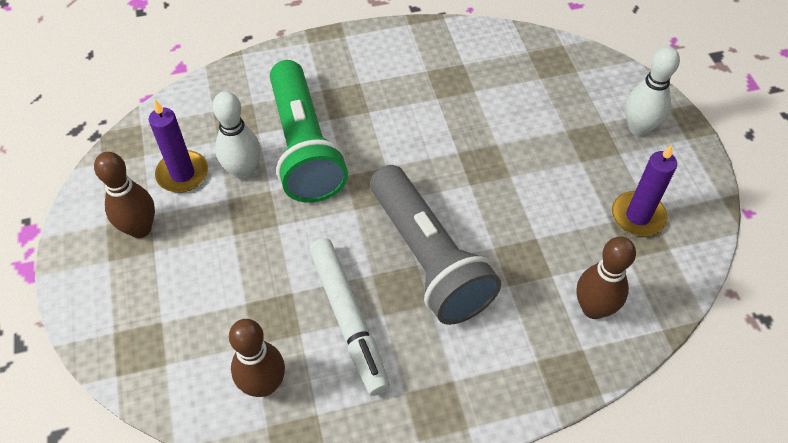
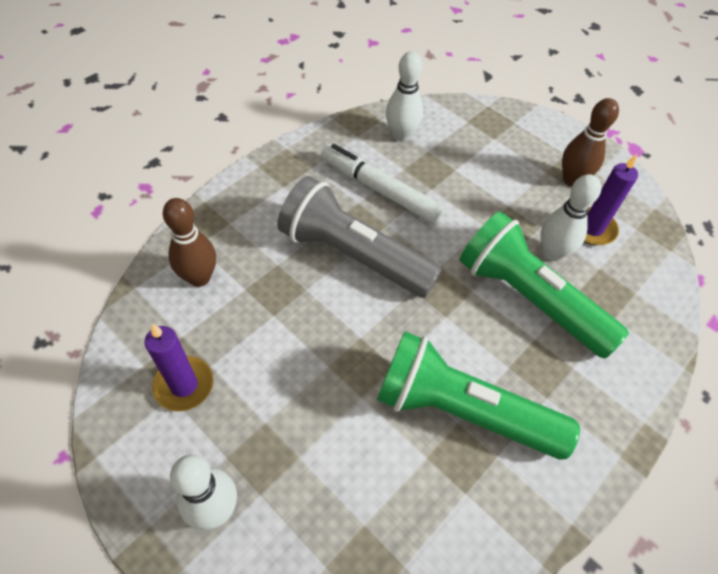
camera: 145 degrees right, 0 degrees up
(264, 385) = (401, 135): brown bowling pin -> white bowling pin
(428, 103) = (462, 410): none -> green flashlight

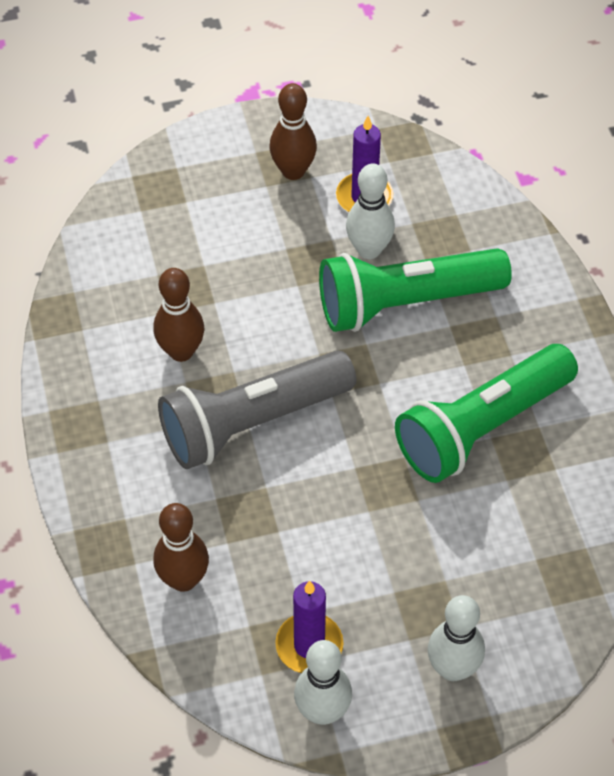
camera: 55 degrees left, 0 degrees up
(379, 190) = (181, 351): white marker -> brown bowling pin
(401, 135) = (115, 286): white bowling pin -> white bowling pin (322, 711)

